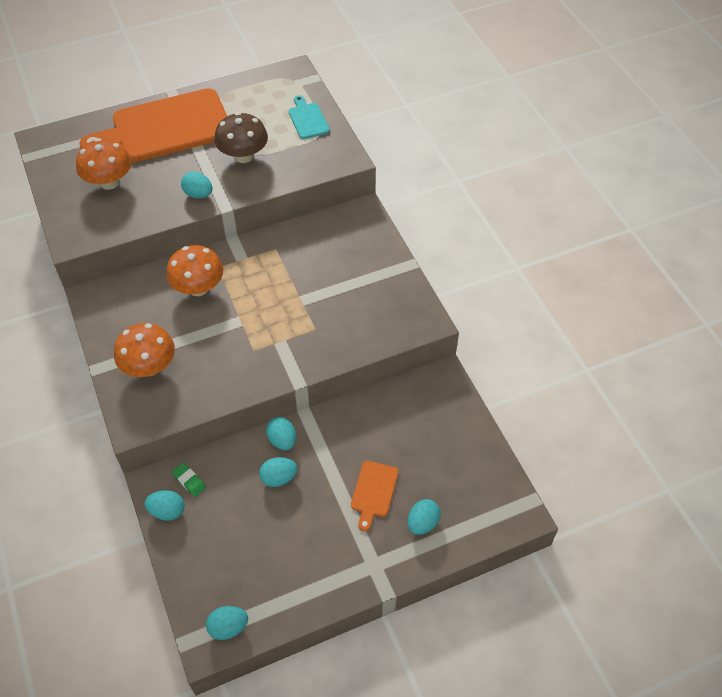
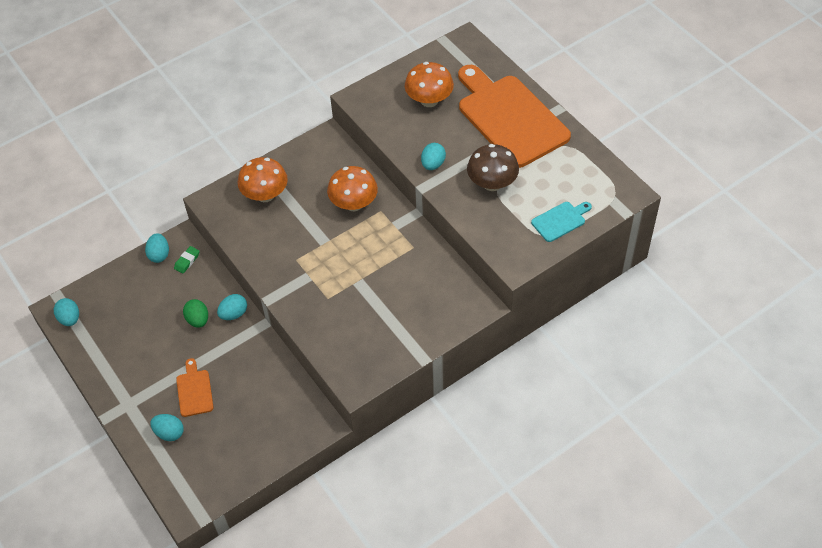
camera: 80 degrees right, 0 degrees up
(279, 478) = (198, 320): turquoise egg -> green egg
(374, 492) = (194, 391): orange cutting board -> orange cutting board turned 75 degrees clockwise

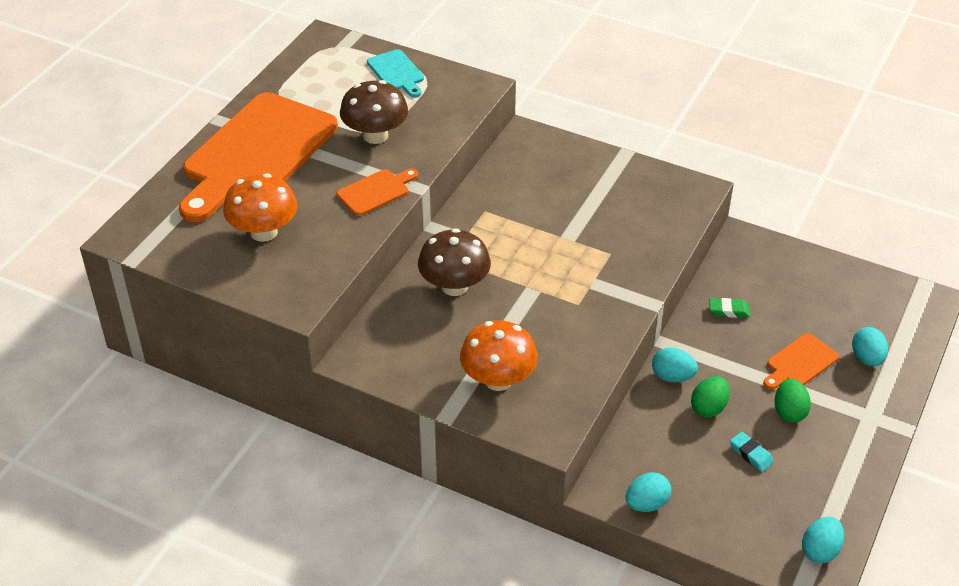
camera: 120 degrees left, 10 degrees down
(151, 322) = (751, 454): none -> turquoise eraser
(164, 361) = (789, 412): none -> green egg
(187, 261) = (633, 466): green eraser -> green eraser (729, 310)
(354, 204) = (454, 286): orange mushroom -> brown mushroom
(433, 164) = (376, 191): turquoise egg -> orange cutting board
(560, 221) = (397, 72): turquoise cutting board -> turquoise cutting board turned 150 degrees counterclockwise

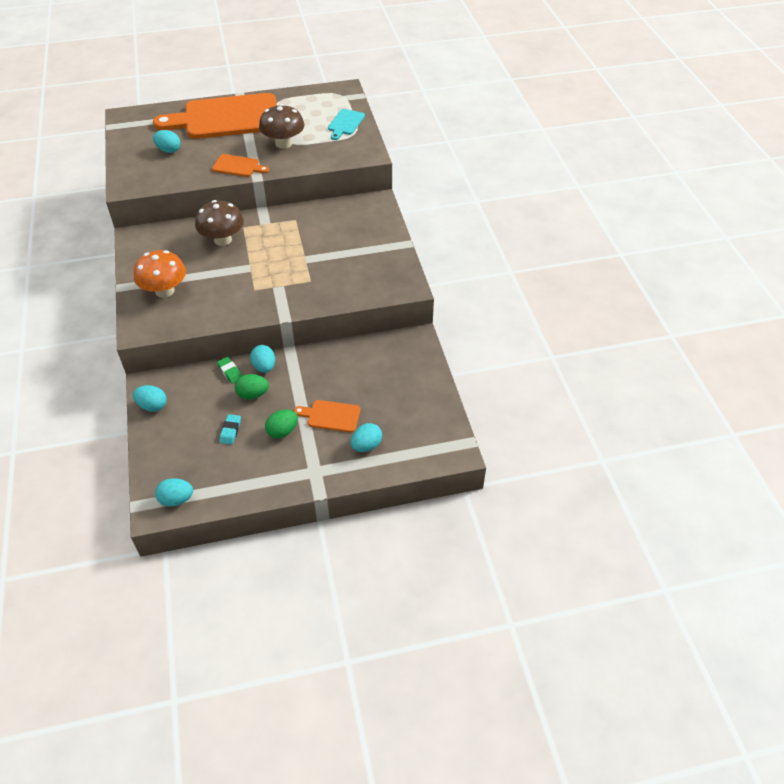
camera: 50 degrees right, 5 degrees up
(264, 232) = (169, 150): orange mushroom -> turquoise egg
(729, 310) = (345, 363): green eraser -> green eraser (230, 372)

